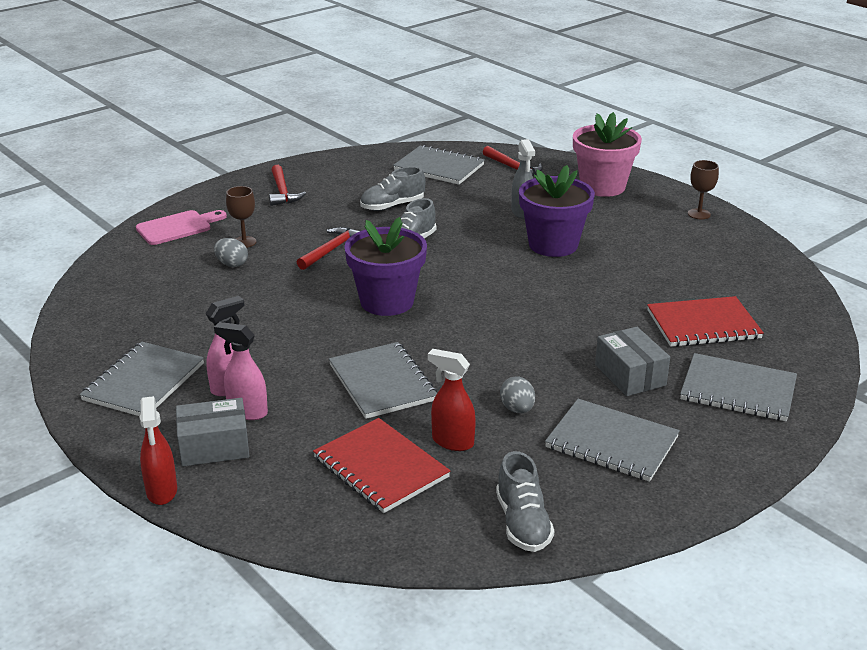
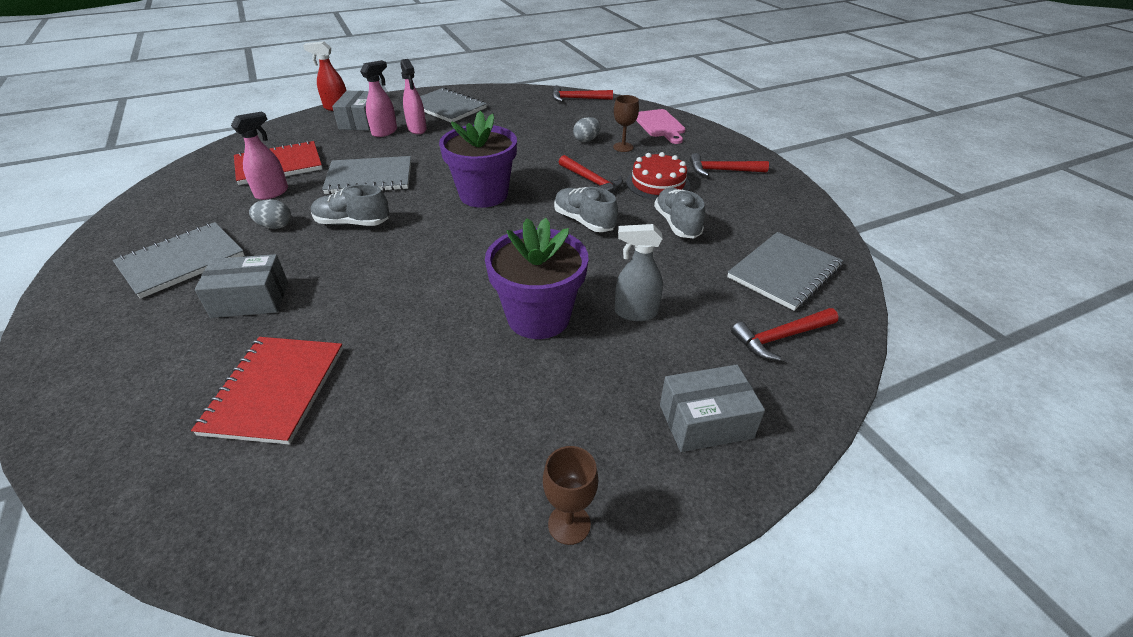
camera: 105 degrees right, 10 degrees up
(97, 286) = (577, 99): none -> red hammer
(322, 218) = (658, 183): none -> red cake
(452, 442) = (272, 193): red spray bottle -> pink spray bottle
(522, 523) = (161, 203): grey shoe -> grey shoe (352, 223)
(602, 186) = (705, 421): pink flower pot -> grey box
(738, 390) = (144, 369): grey notebook -> none

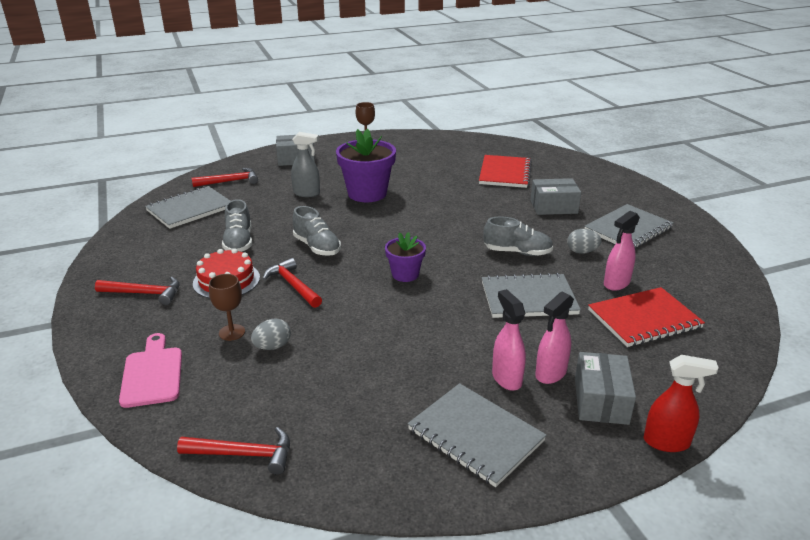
camera: 175 degrees left, 10 degrees down
(483, 195) = (405, 274): purple flower pot -> purple flower pot, size x0.57

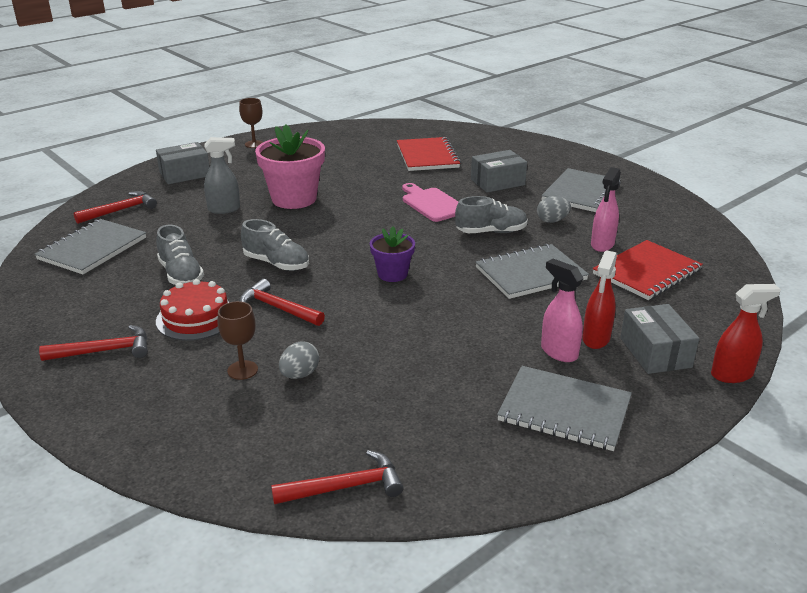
camera: 20 degrees left, 0 degrees up
(152, 374) = (180, 433): pink cutting board -> pink cutting board (432, 204)
(367, 193) = (294, 199): purple flower pot -> pink flower pot
(550, 374) = (596, 339): pink spray bottle -> red spray bottle

